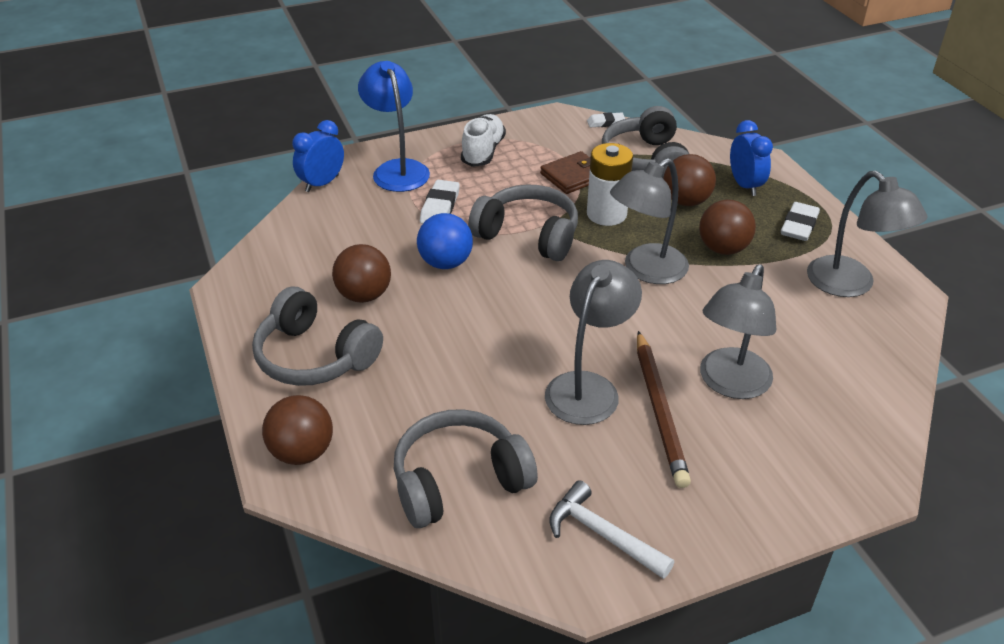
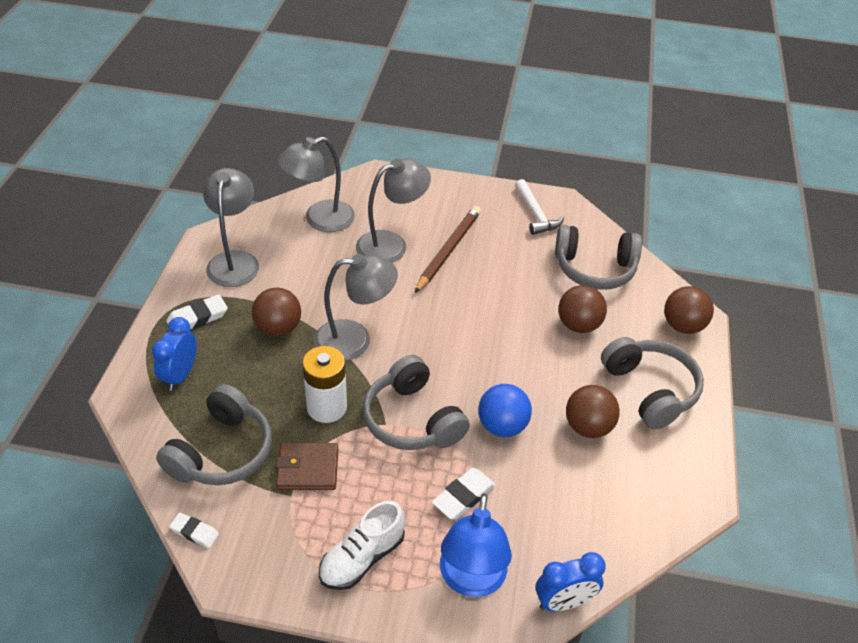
camera: 150 degrees left, 5 degrees up
(588, 387) = (477, 281): grey lamp -> grey lamp (319, 220)
(686, 201) = (248, 385): brown ball -> brown ball (578, 325)

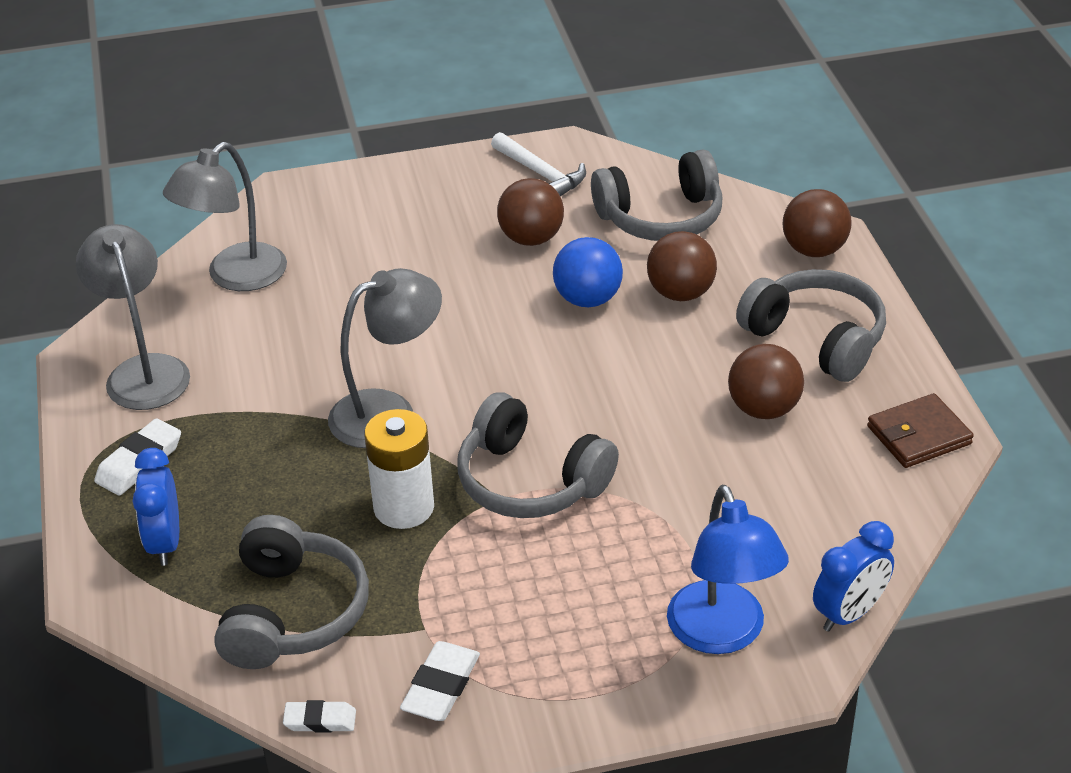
camera: 20 degrees left, 5 degrees down
(278, 328) = (269, 435): brown ball -> brown ball (531, 238)
(308, 469) = (426, 589): brown wallet -> brown wallet (918, 435)
(362, 558) = (567, 663): white shoe -> none
(391, 244) = (362, 276): grey lamp -> none
(448, 250) = (448, 258): brown pencil -> none
(463, 496) = (654, 545): white eraser -> white eraser (441, 686)
(502, 426) = (654, 446): blue ball -> blue ball (587, 299)

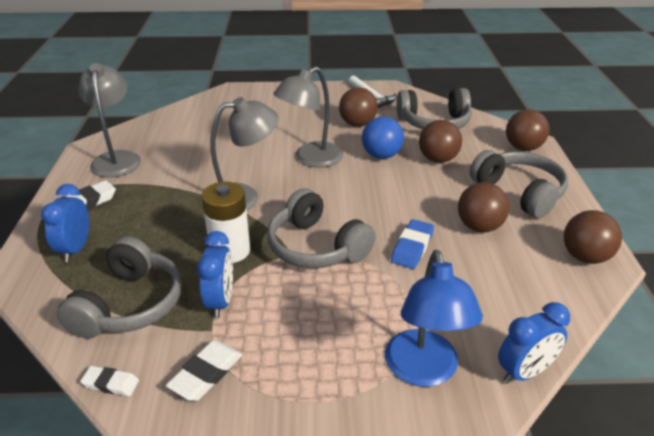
camera: 10 degrees right, 5 degrees down
(235, 277) = (189, 122): grey lamp -> grey lamp (310, 159)
(421, 587) = (220, 302): none -> blue clock
(671, 459) = (412, 247): none -> blue eraser
(918, 435) = (585, 257): brown wallet -> brown ball

